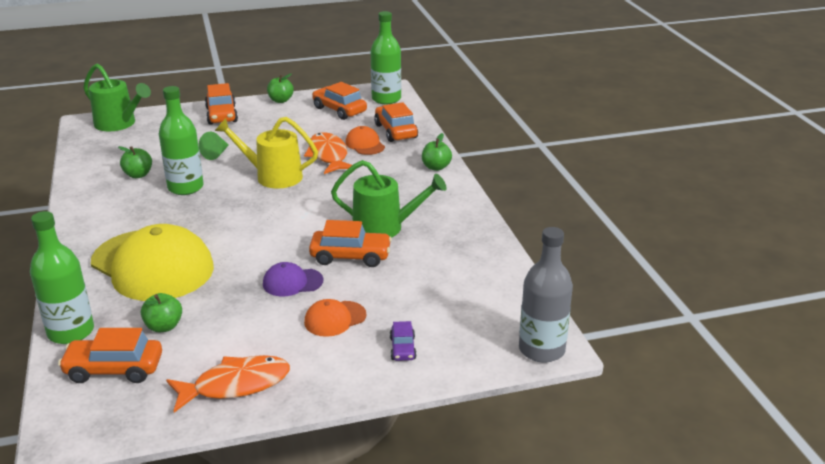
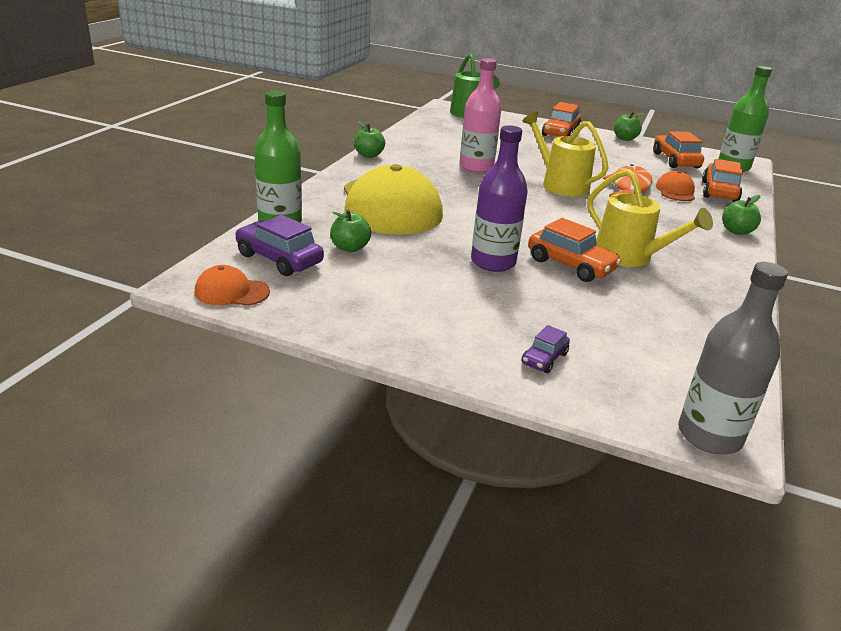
camera: 35 degrees right, 0 degrees up
(114, 369) = (279, 259): orange car -> purple car
(138, 175) = (448, 148): green apple -> green apple (369, 155)
(185, 187) = (476, 167): green bottle -> pink bottle
(216, 154) = (527, 155): green cone -> none
(235, 385) = (356, 313): orange fish -> none
(292, 282) = (493, 262): purple cap -> purple bottle
(335, 319) = (502, 305): orange cap -> orange cap (231, 292)
(384, 227) = (629, 257): green watering can -> yellow watering can

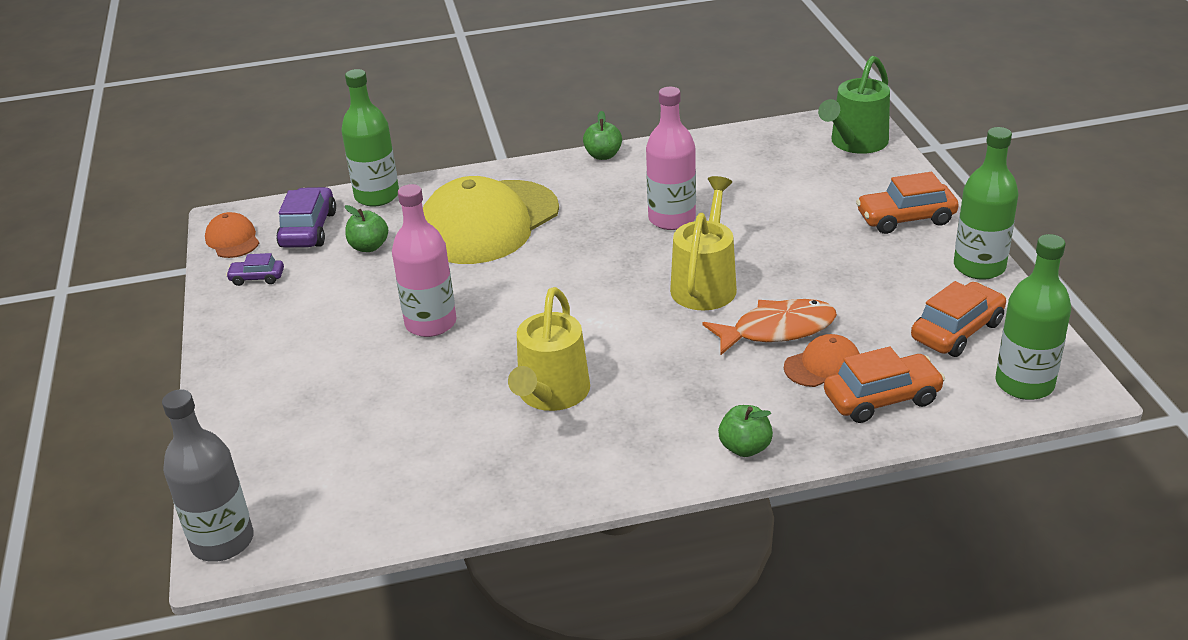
camera: 60 degrees right, 5 degrees up
(493, 262) = (431, 323): purple bottle -> pink bottle
(544, 359) = (271, 416): purple car -> purple car (257, 278)
(570, 265) = (480, 366): orange car -> none
(624, 139) = (979, 267): green apple -> green bottle

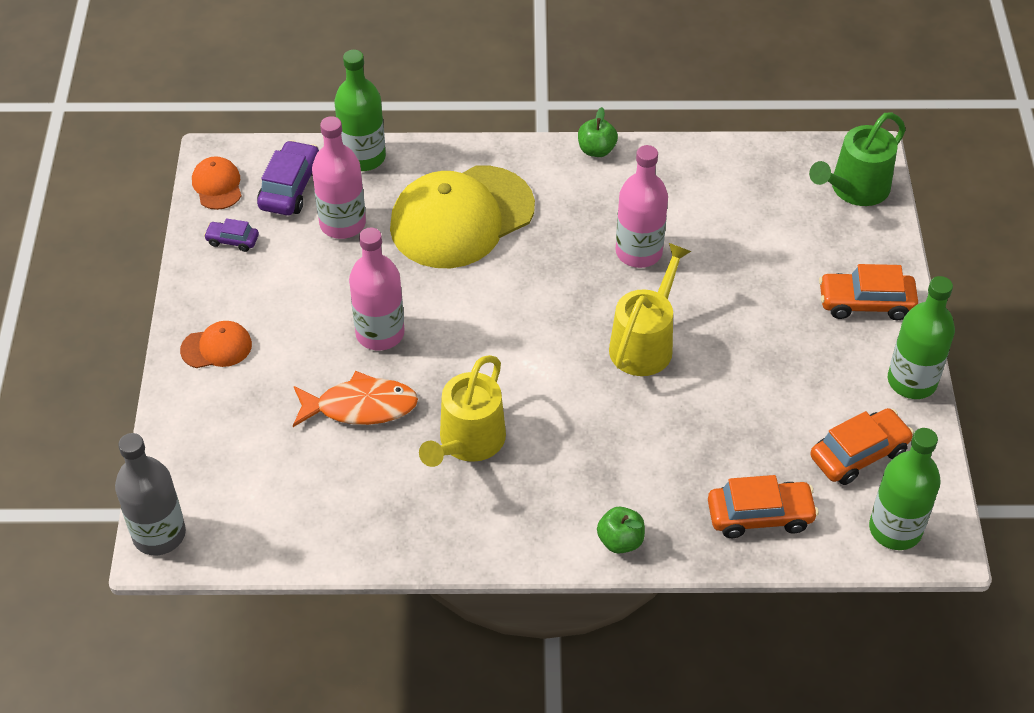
camera: 10 degrees right, 15 degrees up
(369, 247) = (342, 224): green apple -> pink bottle
(777, 330) = (693, 414): orange fish -> orange fish (360, 406)
(823, 365) = (720, 465): orange cap -> orange cap (217, 347)

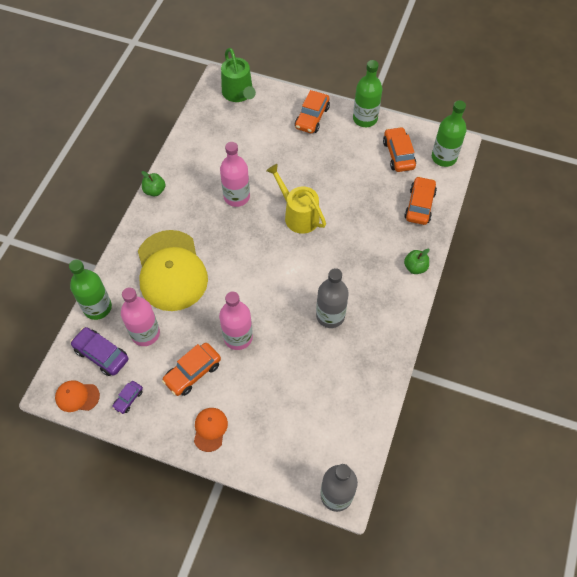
camera: 70 degrees left, 10 degrees up
(300, 298) = (193, 372): none -> orange car
(360, 406) = (286, 362): orange fish -> none
(468, 442) = (330, 316): yellow watering can -> grey bottle

